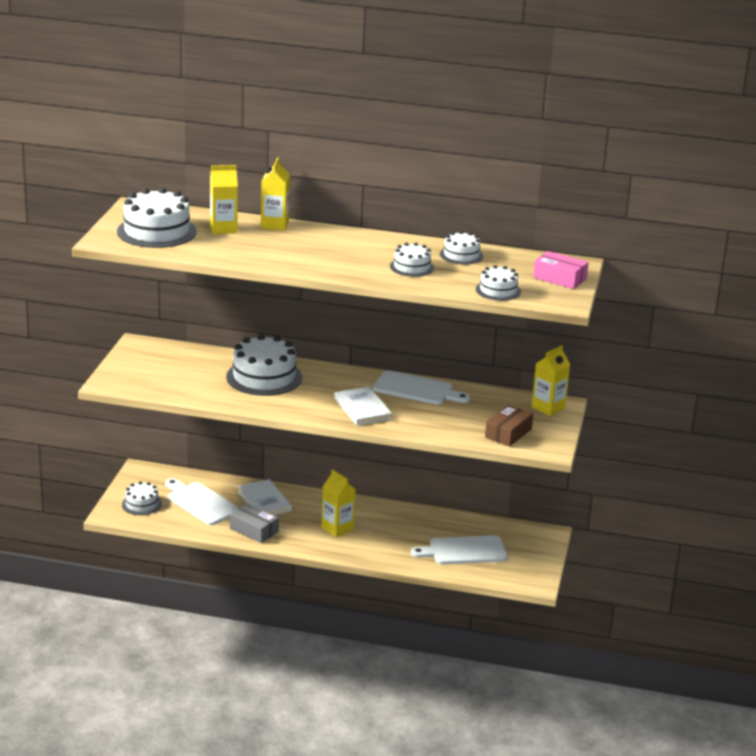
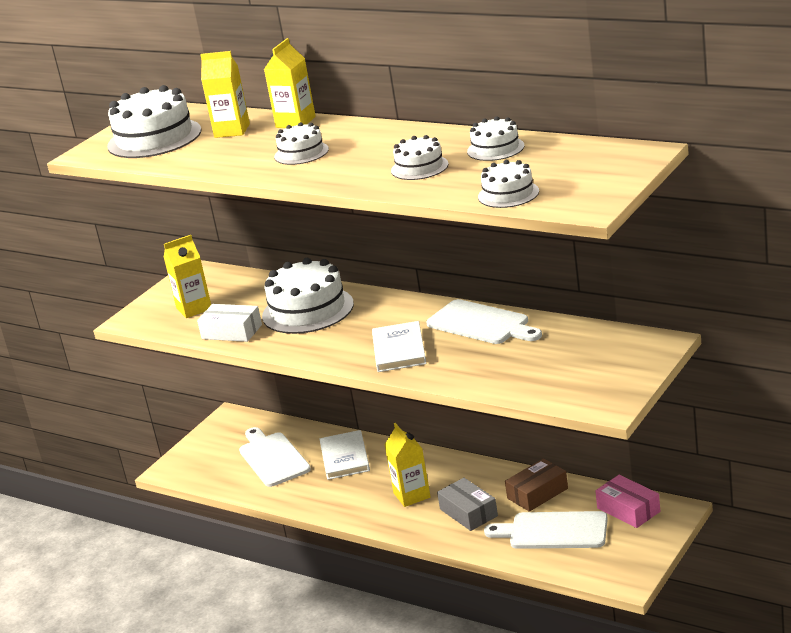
camera: 25 degrees right, 0 degrees up
(141, 504) = (208, 458): white cake -> white cake (301, 153)
(209, 394) = (232, 332): none -> white box
(254, 530) = (314, 494): grey box -> grey box (468, 512)
(508, 433) = (565, 383): brown box -> brown box (537, 493)
(548, 408) = (639, 347): yellow carton -> yellow carton (194, 308)
(559, 278) = (605, 174): pink box -> pink box (628, 510)

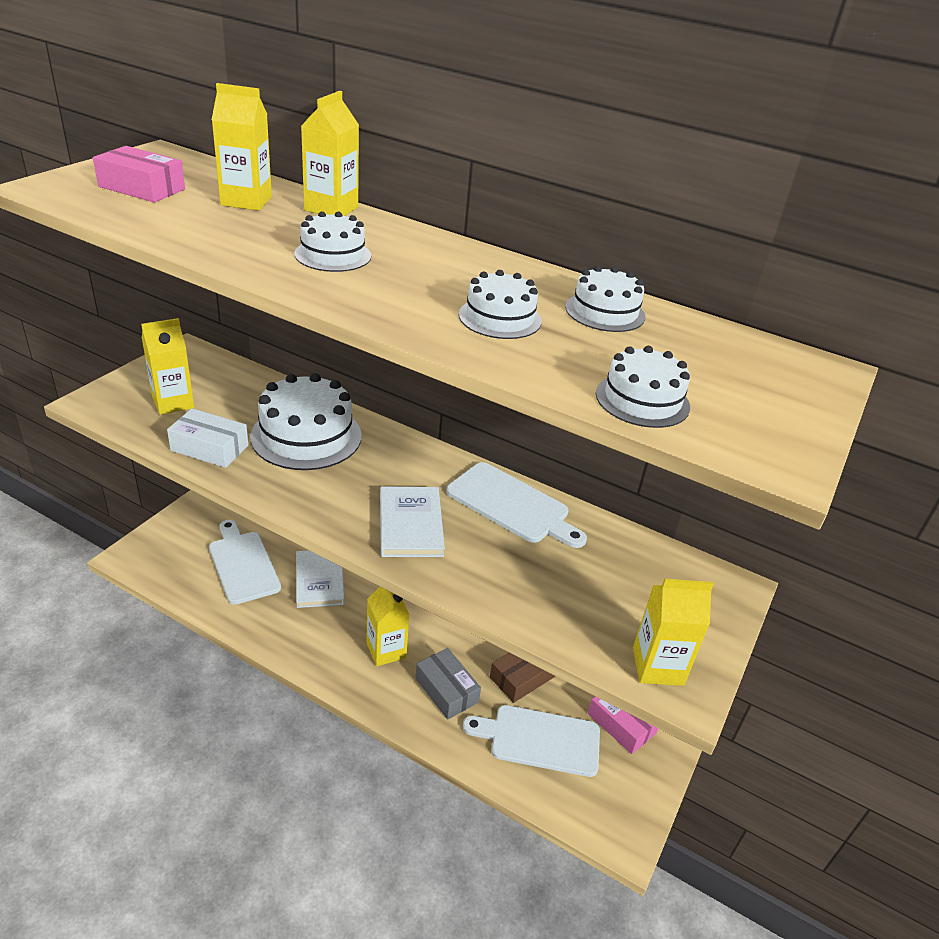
camera: 10 degrees left, 10 degrees up
(154, 138) = (142, 188): white cake -> pink box
(590, 396) = (657, 666): none -> yellow carton

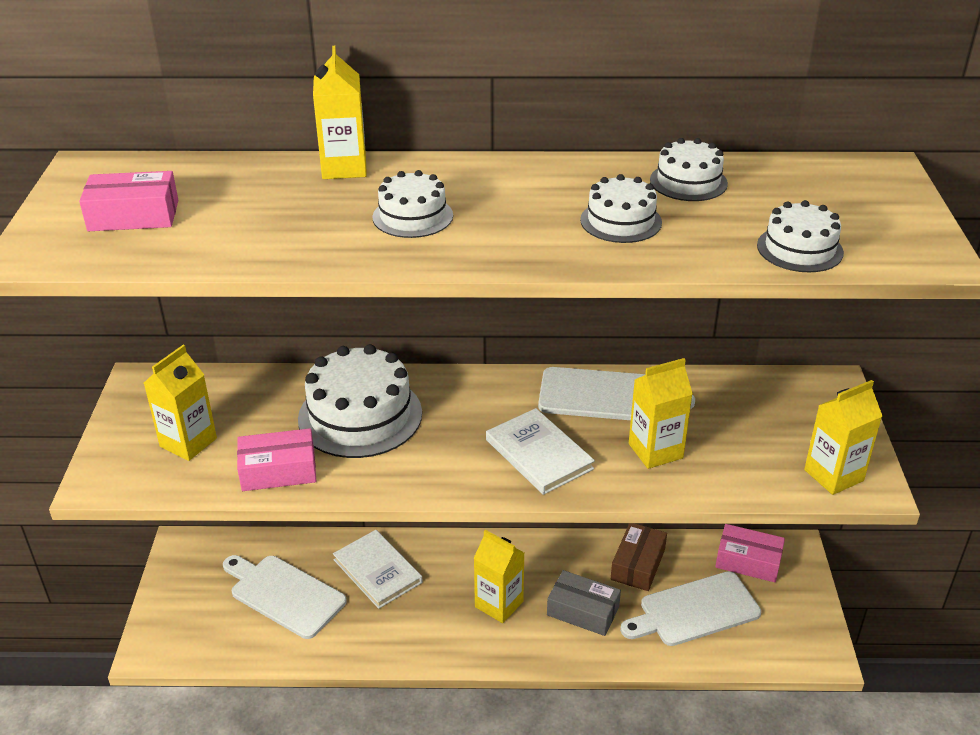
camera: 25 degrees left, 0 degrees up
(209, 448) = (278, 470): white box -> pink box
(246, 201) = (256, 190): yellow carton -> yellow carton (655, 451)

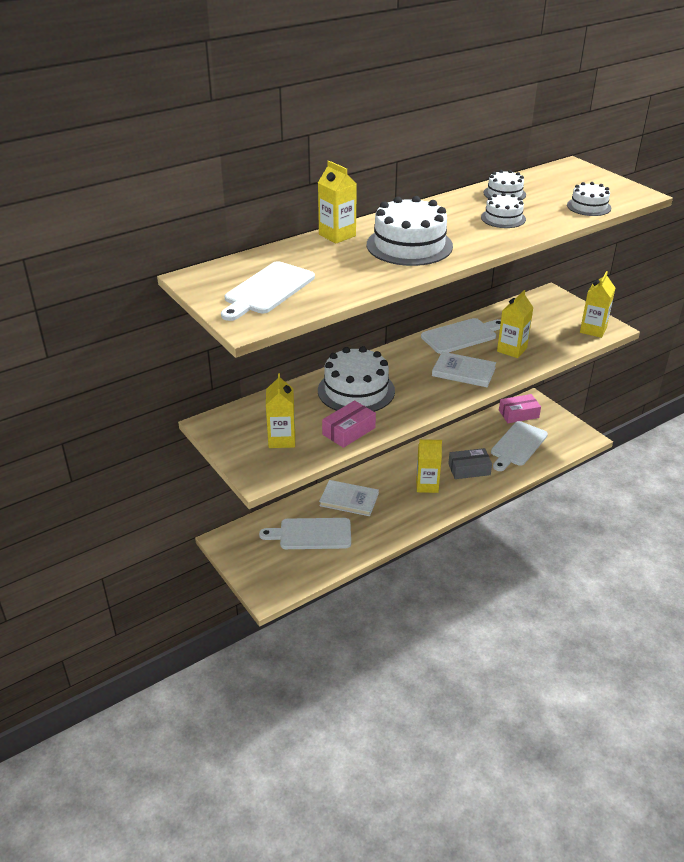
camera: 35 degrees left, 0 degrees up
(133, 215) = (267, 290): pink box -> white cutting board
(412, 216) = (409, 245): white cake -> white cake, size x1.83
(638, 564) = (472, 438): brown box -> none

